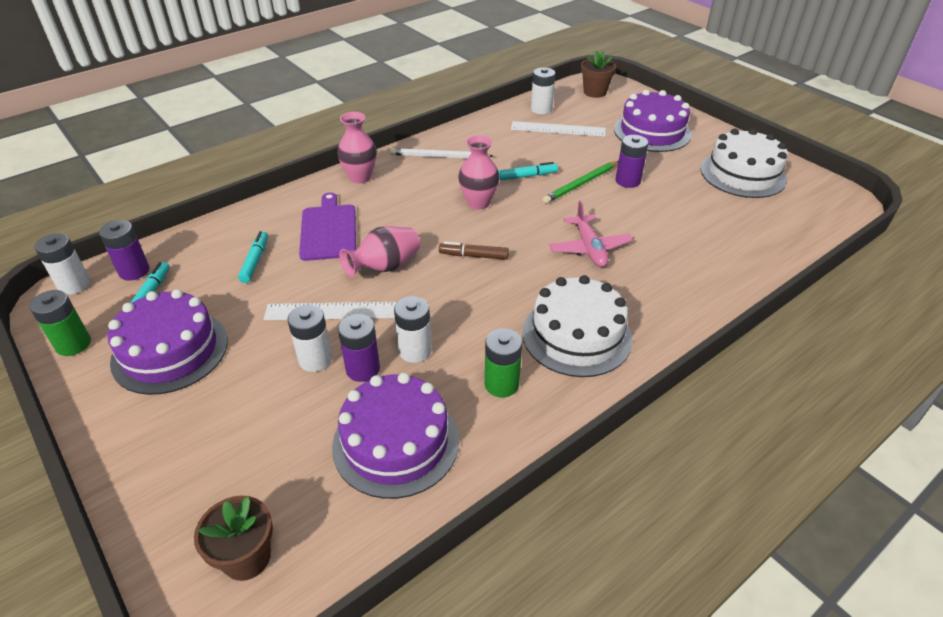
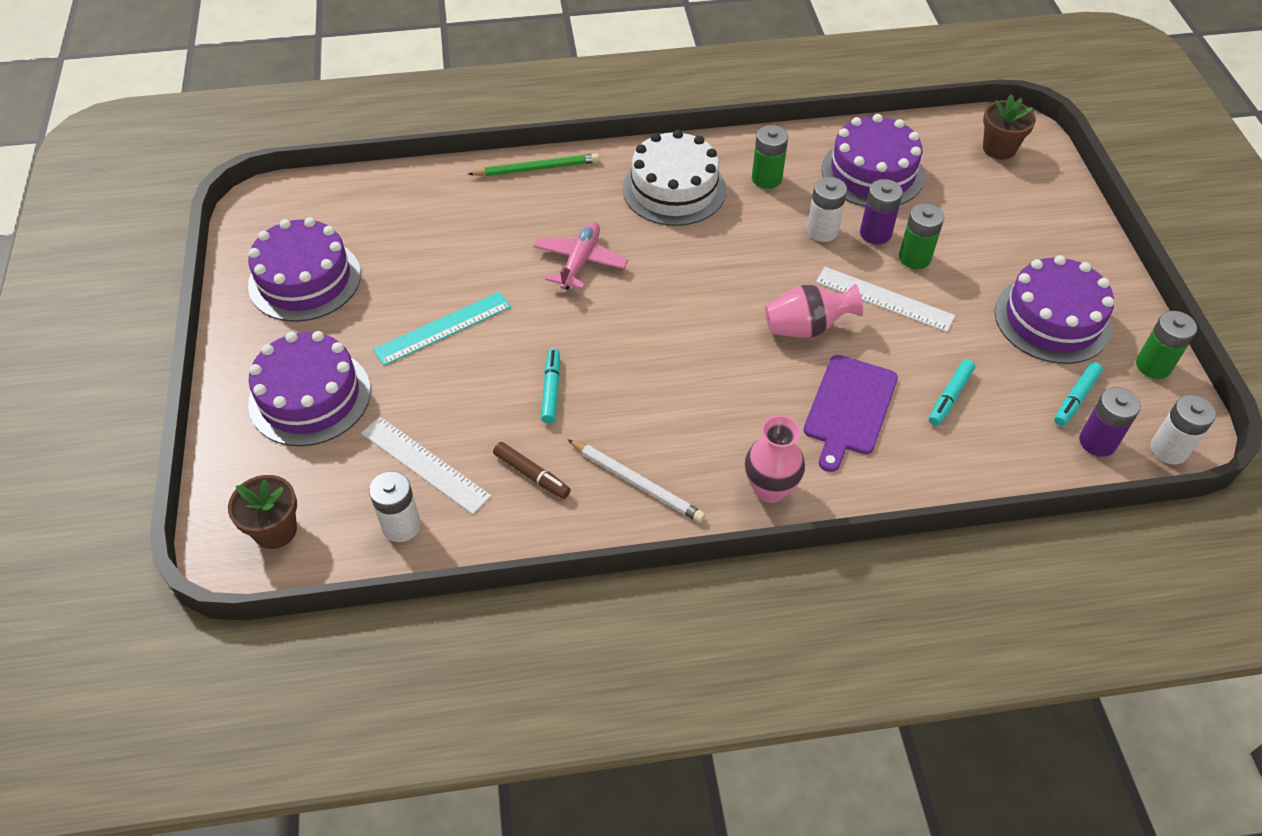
camera: 150 degrees left, 10 degrees up
(315, 359) = (914, 257): white battery -> green battery
(473, 256) = (705, 302): brown marker -> brown marker (532, 475)
(478, 203) = (646, 373): pink vase -> none
(527, 176) = (551, 390): turquoise marker -> turquoise marker turned 75 degrees clockwise
(581, 184) = (501, 347): green pencil -> green pencil (537, 168)
(627, 181) = (443, 328): purple battery -> turquoise ruler
(743, 174) = (305, 279): white cake -> purple cake

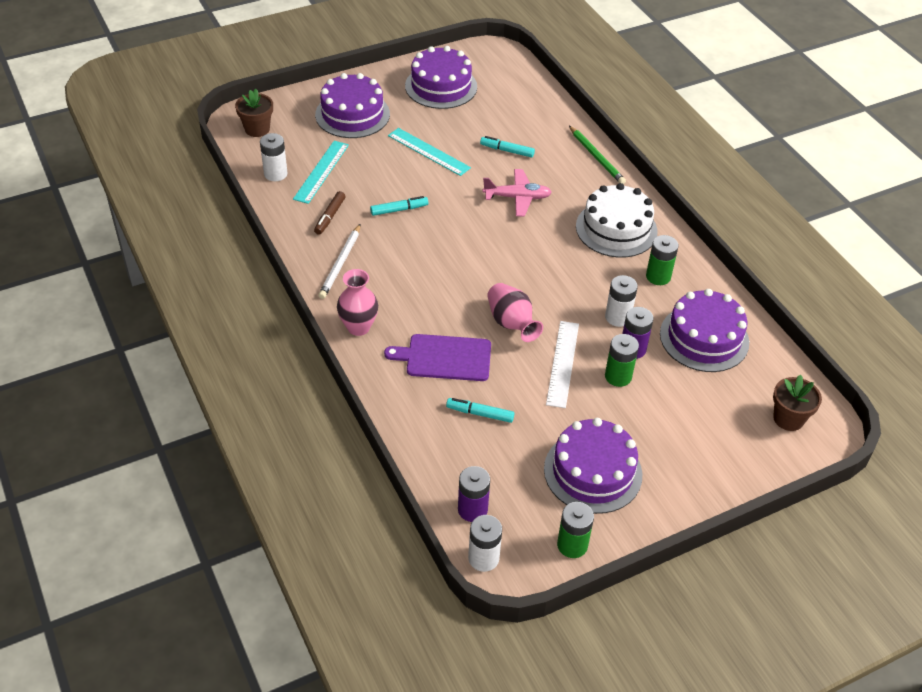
camera: 70 degrees right, 5 degrees down
(424, 464) = (321, 171): white ruler -> turquoise ruler
(1075, 398) = (511, 492): turquoise marker -> turquoise marker (507, 150)

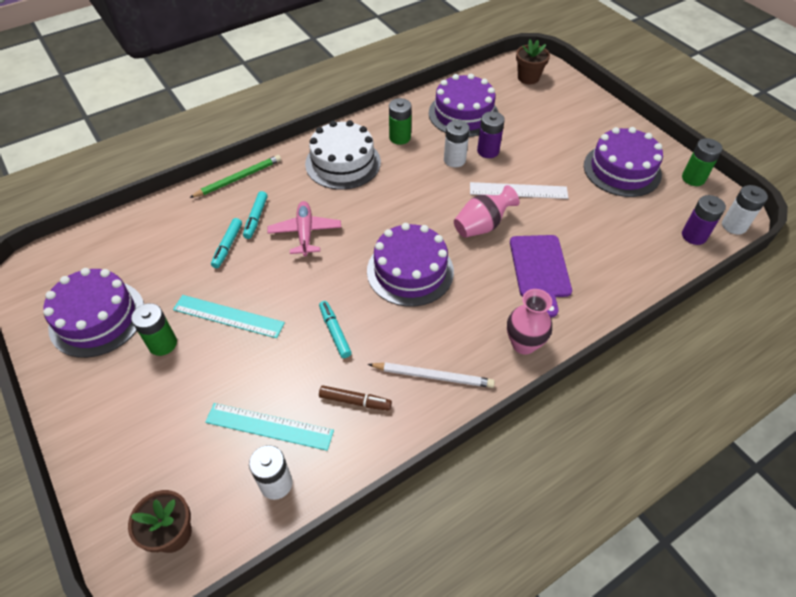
camera: 95 degrees left, 5 degrees up
(352, 114) = (147, 409): purple cake -> purple cake (410, 271)
(429, 151) = (228, 316): turquoise ruler -> turquoise ruler turned 75 degrees clockwise
(480, 413) = (595, 239): turquoise marker -> turquoise marker (256, 218)
(618, 376) = (520, 158): green battery -> green battery (162, 344)

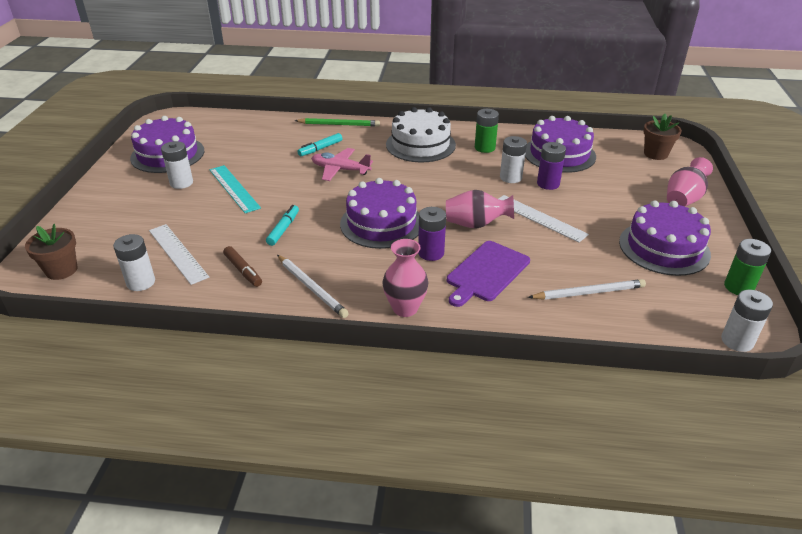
camera: 40 degrees right, 15 degrees down
(162, 344) = (181, 183): green battery -> white battery
(227, 246) = (283, 155): turquoise marker -> none
(269, 426) = (177, 253): turquoise ruler -> white ruler
(305, 233) = (340, 170): pink plane -> pink plane turned 105 degrees counterclockwise
(589, 115) = (683, 199): none -> pink vase
(620, 242) = (588, 292): none -> white pencil
(694, 236) = (676, 325): purple battery -> purple battery (431, 253)

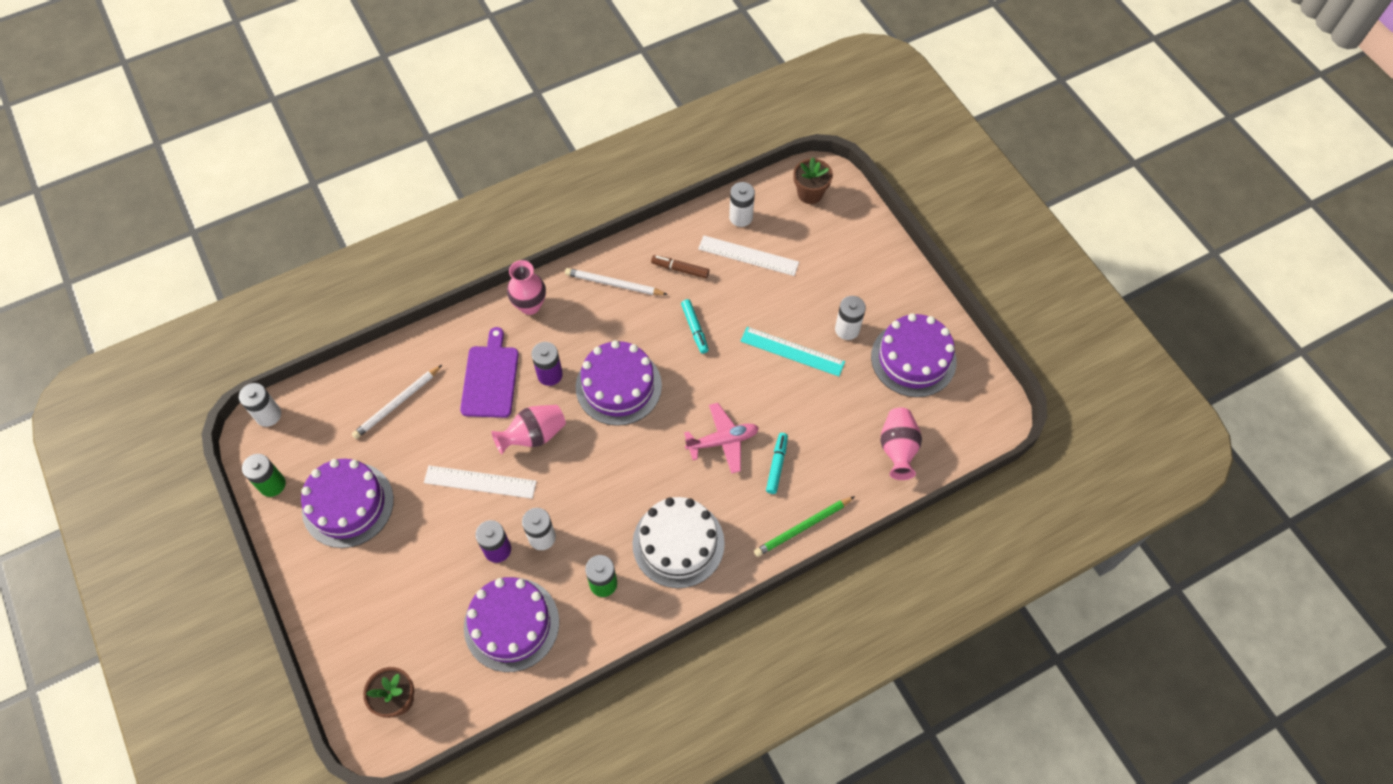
camera: 145 degrees right, 25 degrees up
(683, 199) = (344, 608): pink vase -> pink vase (897, 449)

